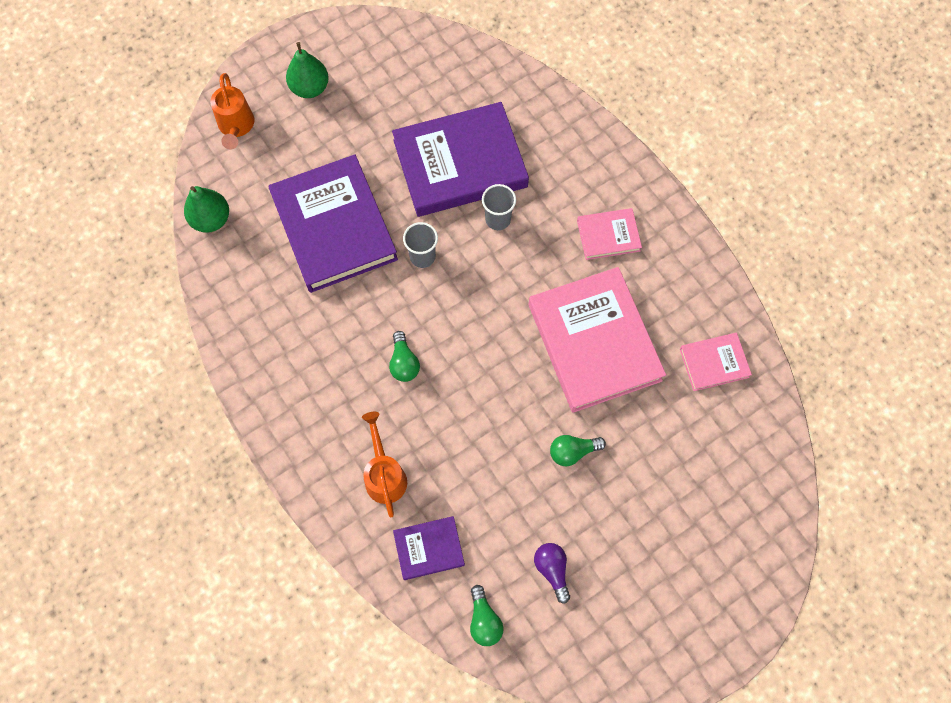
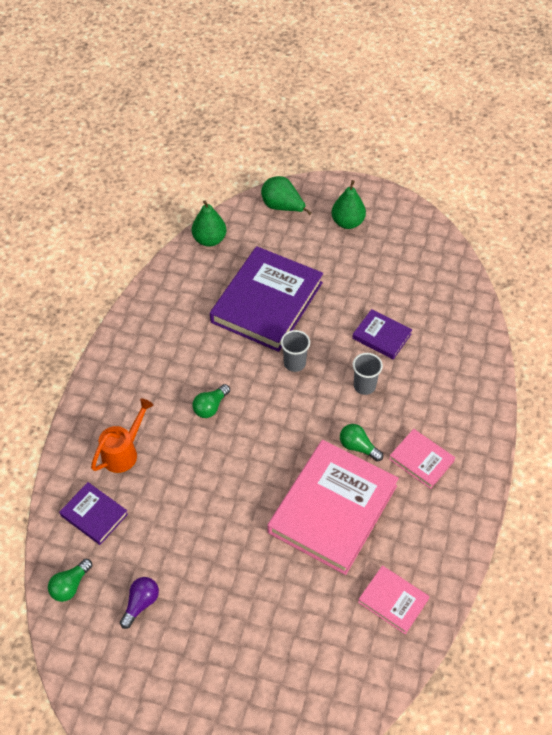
camera: 50 degrees right, 15 degrees down
(236, 127) = (282, 207): orange watering can -> green pear
(460, 164) = (381, 336): purple book -> purple book, size x0.48
(572, 451) = (239, 554): green light bulb -> green light bulb (358, 447)

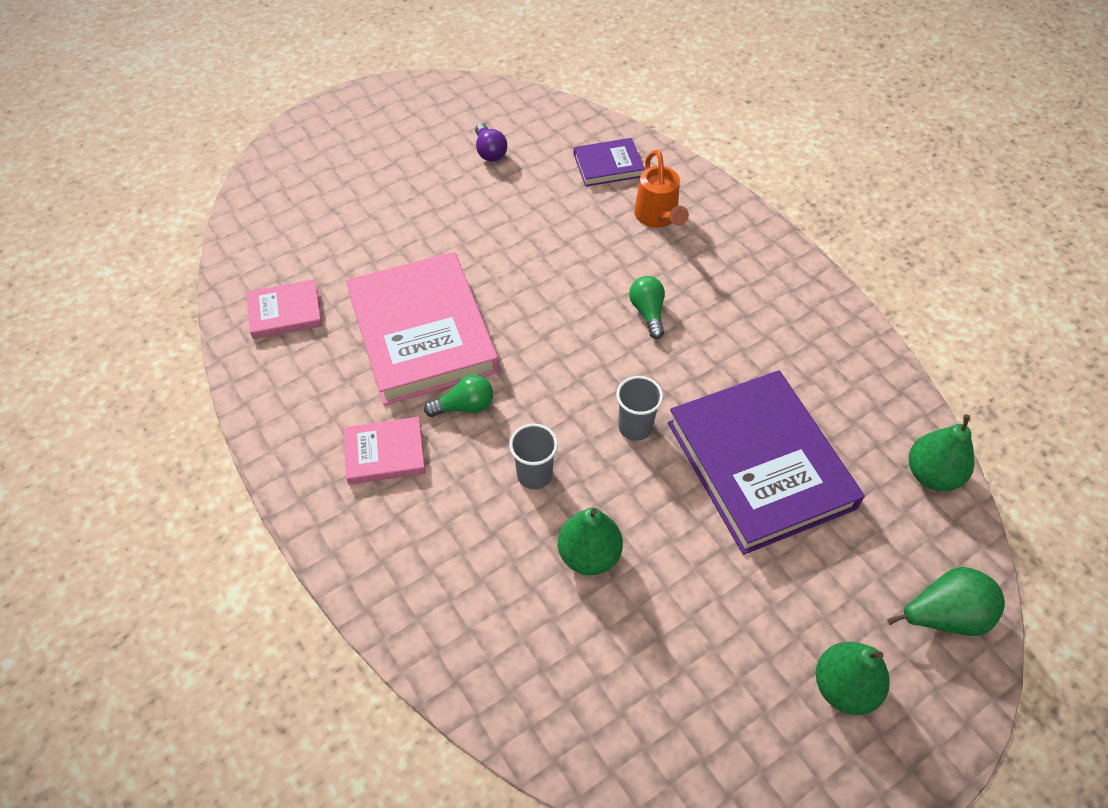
camera: 130 degrees right, 0 degrees up
(70, 585) = (554, 121): green light bulb -> none
(381, 336) = (589, 555): purple book -> green pear

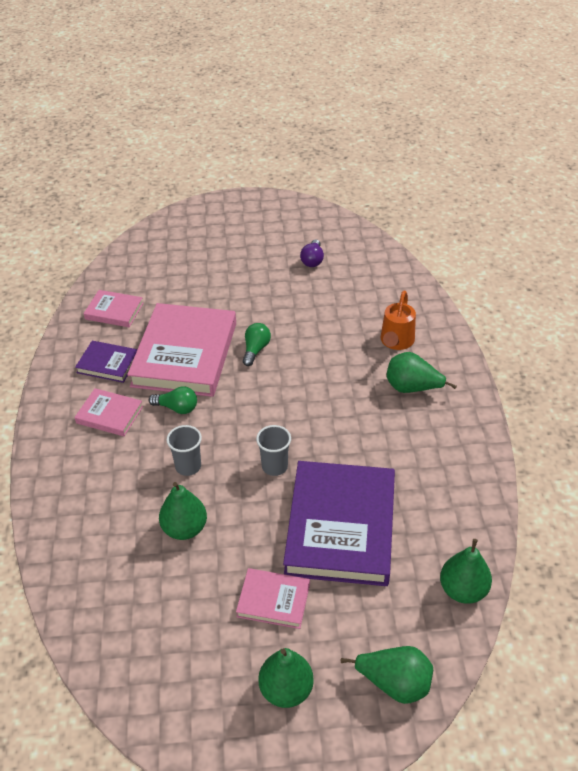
camera: 30 degrees right, 10 degrees down
(608, 165) = (387, 296): purple book -> purple book (108, 364)
(648, 312) = (340, 399): green light bulb -> green light bulb (255, 349)
(715, 265) = (412, 388): none -> green pear
(753, 589) = (273, 600): none -> pink book

